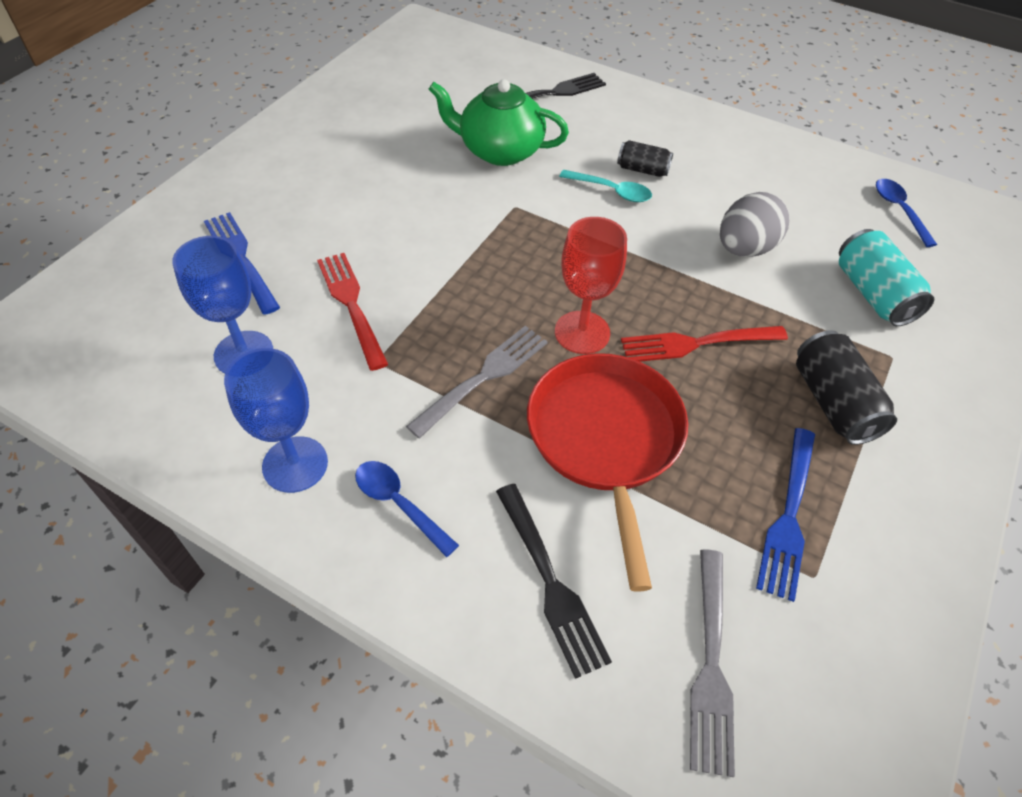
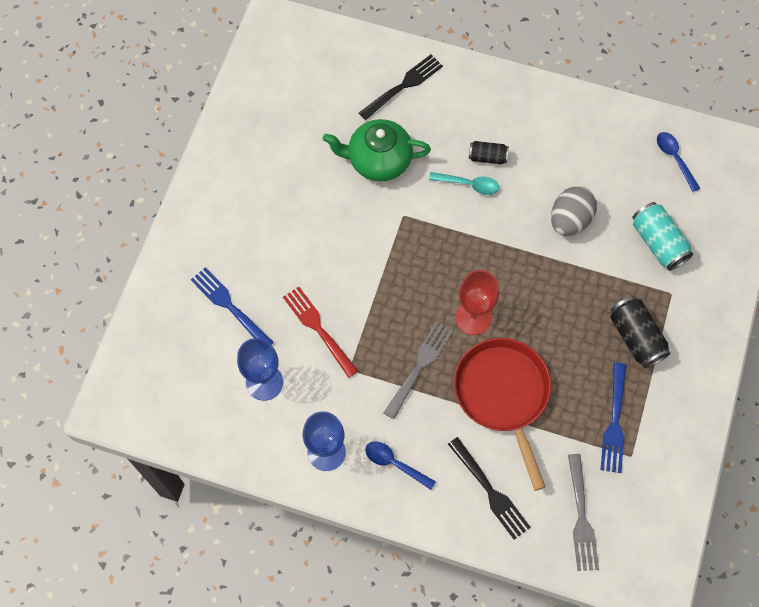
camera: 10 degrees left, 15 degrees up
(698, 343) = (548, 310): red fork -> none

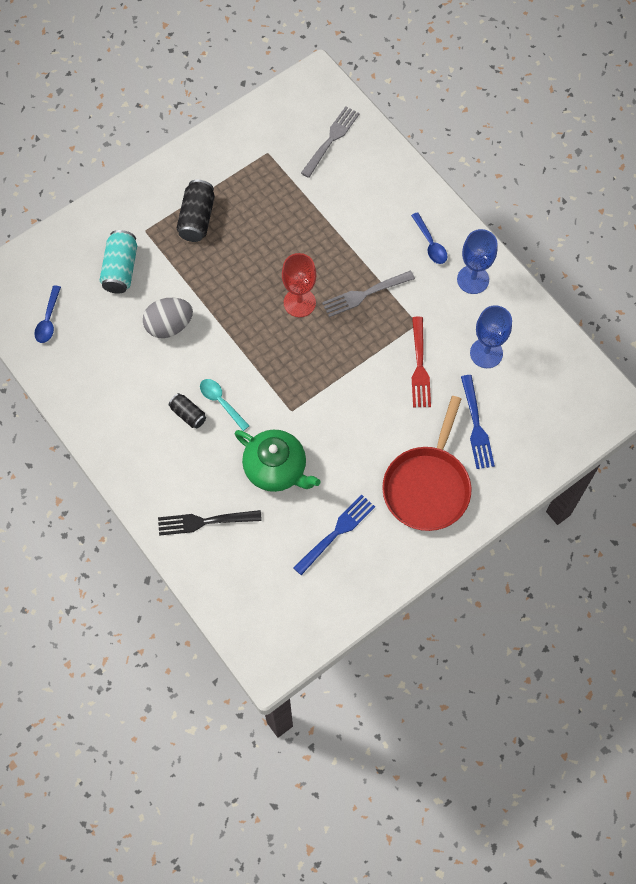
camera: 145 degrees left, 0 degrees up
(489, 490) = (378, 190): black fork -> none
(503, 394) = (321, 240): red pan -> red pan (427, 486)
(614, 421) = (259, 178): blue fork -> blue fork (336, 533)

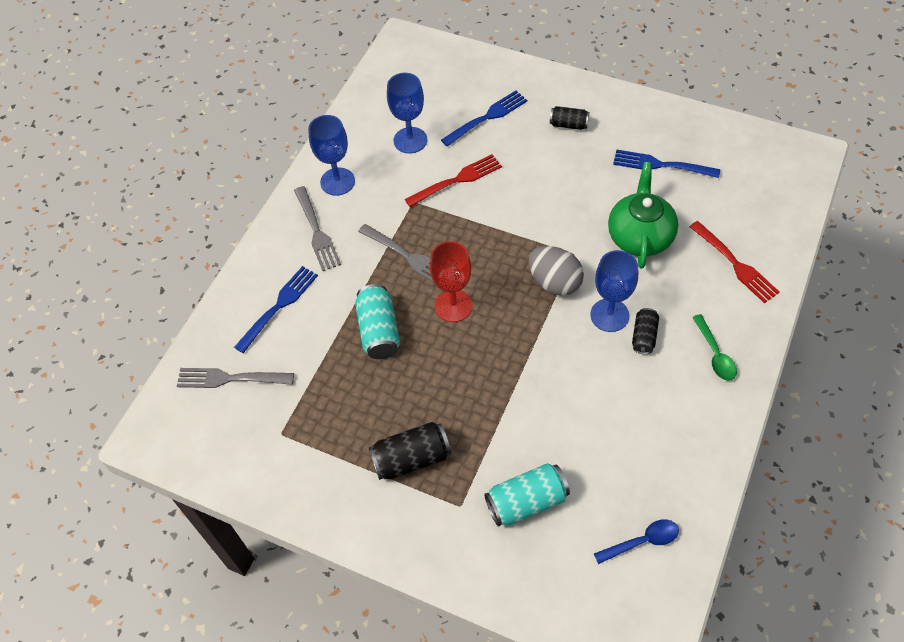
camera: 115 degrees left, 10 degrees down
(141, 453) = (715, 354): none -> green spoon
(169, 326) = (561, 410): grey egg -> grey egg (554, 282)
(205, 521) = (734, 263): black fork -> red fork
(221, 402) = (609, 315): turquoise spoon -> blue goblet
(310, 245) = (379, 331): none -> turquoise can
(373, 191) = (278, 307): none -> blue fork
(427, 486) = (568, 124): red pan -> black can
(430, 243) = (316, 231): blue spoon -> grey fork

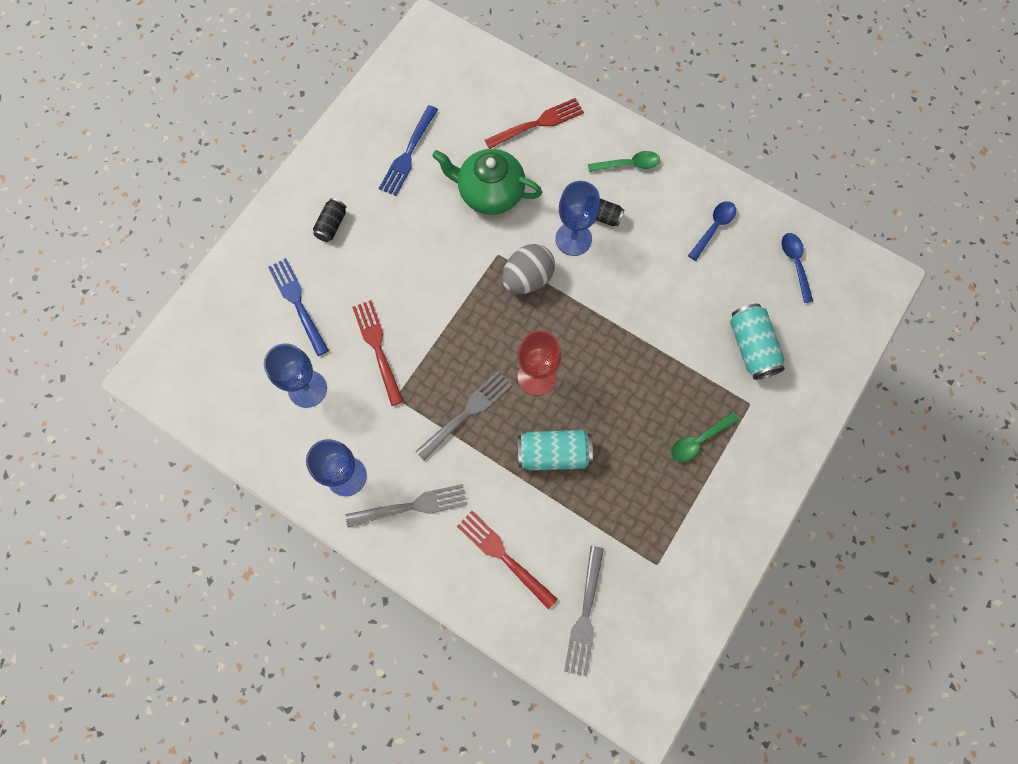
camera: 85 degrees left, 15 degrees up
(278, 307) = (504, 557): blue fork -> red fork
(411, 458) = (698, 440): black can -> green spoon
(663, 448) = (714, 228): none -> blue spoon

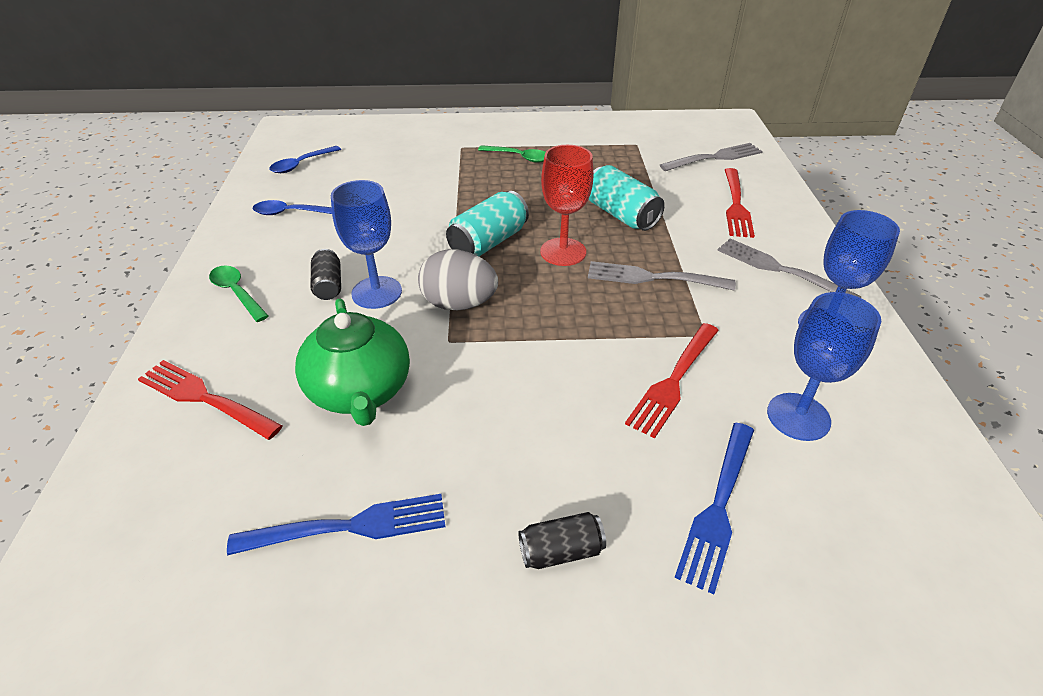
camera: 125 degrees left, 30 degrees down
(751, 347) = (408, 160): turquoise can -> turquoise can (488, 242)

